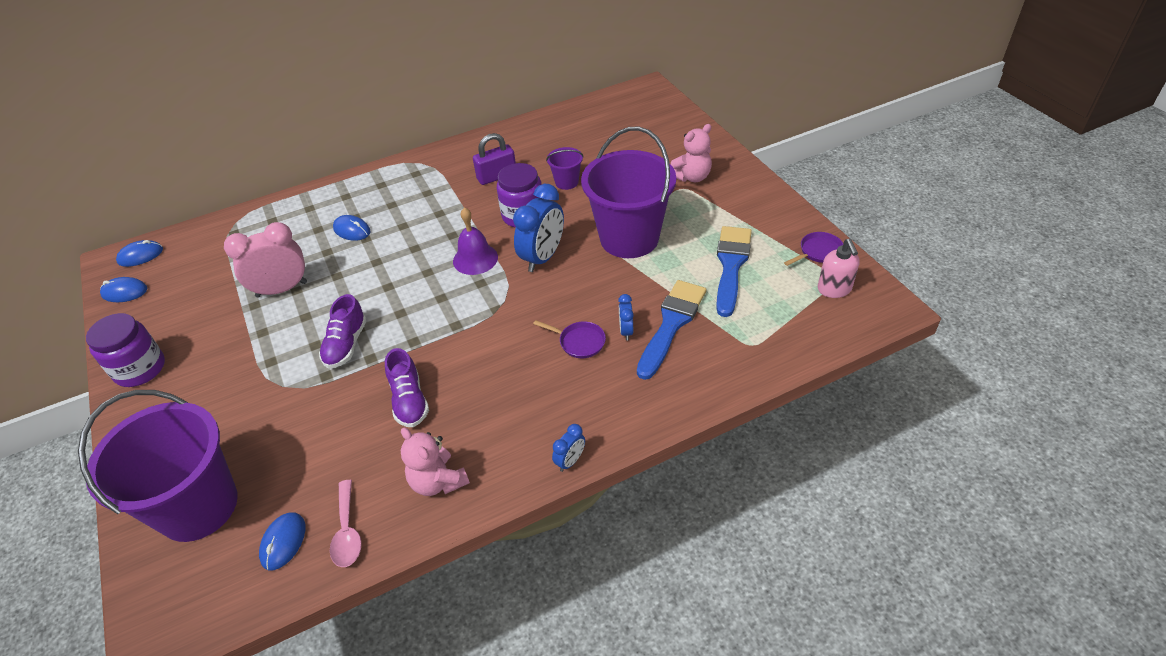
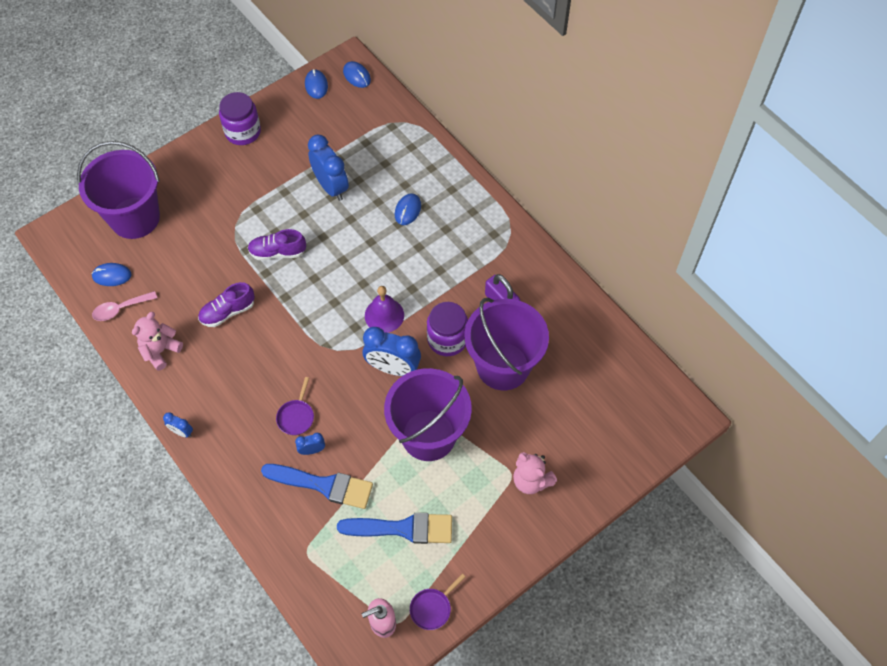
camera: 75 degrees right, 15 degrees up
(282, 289) = (331, 187): pink clock -> blue clock
(566, 182) = (503, 366): purple bucket -> purple bucket, size x2.31
(818, 252) = (432, 608): purple pan -> purple pan turned 90 degrees clockwise

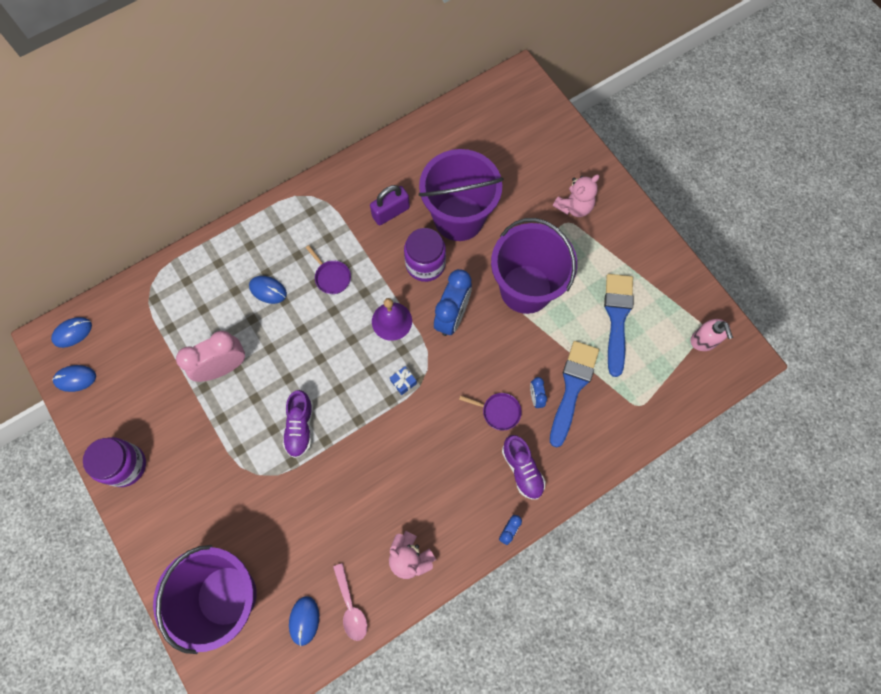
camera: 85 degrees left, 10 degrees up
(228, 312) = (369, 482): purple shoe -> purple shoe (522, 469)
(323, 331) = (403, 382): none -> blue gift
(331, 187) = (223, 367): blue clock -> pink clock
(432, 608) = (690, 298): purple pan -> purple pan (331, 277)

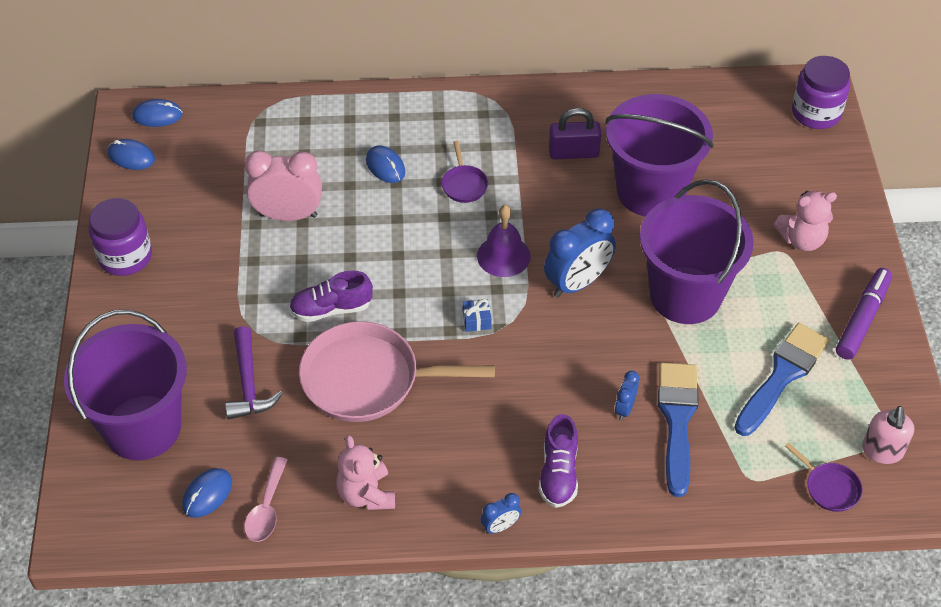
camera: 30 degrees right, 20 degrees down
(279, 519) = (249, 384): none -> purple hammer
(300, 427) = (331, 309): purple shoe -> purple shoe turned 45 degrees clockwise
(359, 468) = (368, 379): none -> pink pan
(425, 264) = (580, 219): purple jar -> purple jar (816, 113)
(498, 411) = (569, 401): purple pan -> purple pan (829, 487)
(572, 387) = (677, 420): blue brush -> blue brush turned 45 degrees counterclockwise
(642, 248) = (862, 319): none -> purple marker

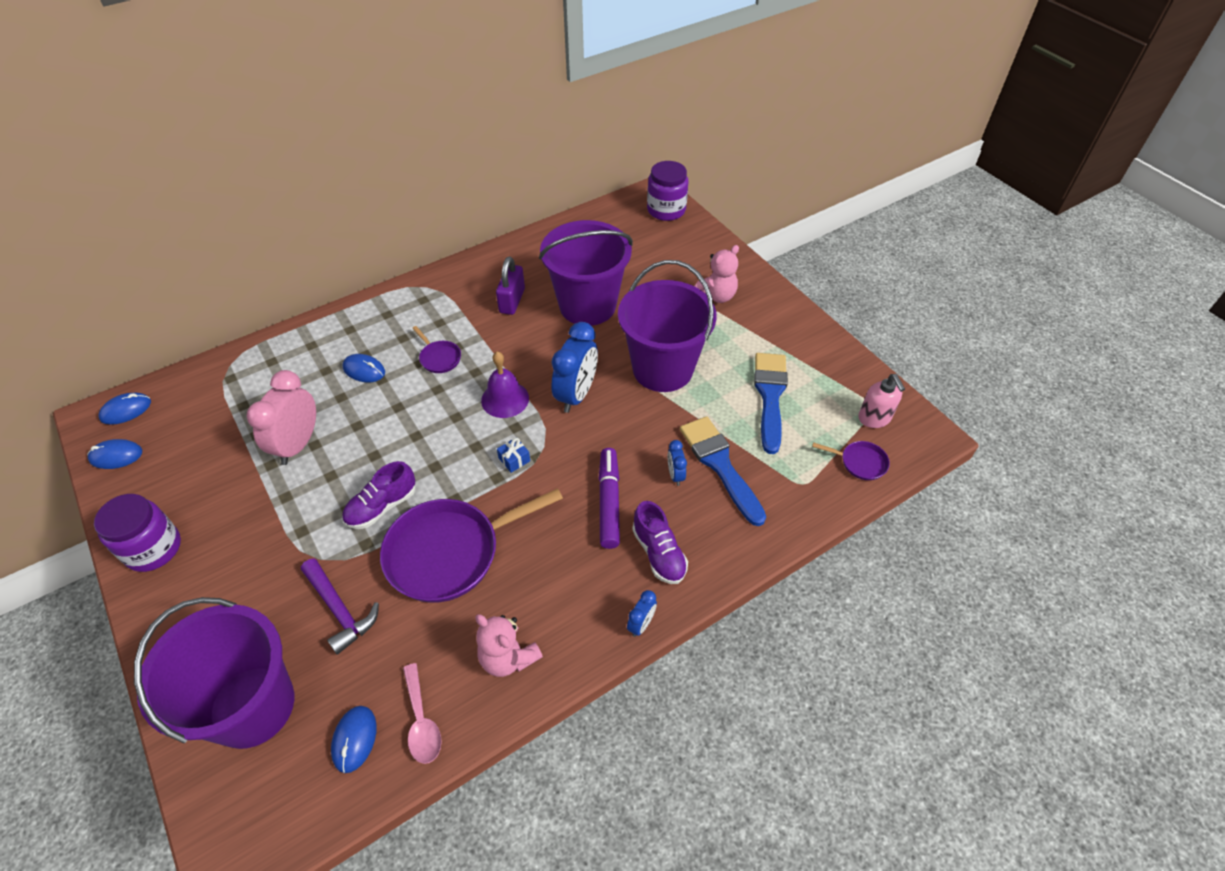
camera: 30 degrees left, 0 degrees up
(288, 215) = (298, 444): pink clock -> pink clock turned 45 degrees counterclockwise
(368, 379) = (450, 552): pink pan -> purple pan
(573, 152) = (512, 301): purple padlock -> purple padlock turned 45 degrees counterclockwise
(862, 319) = (794, 332): purple marker -> purple marker (609, 502)

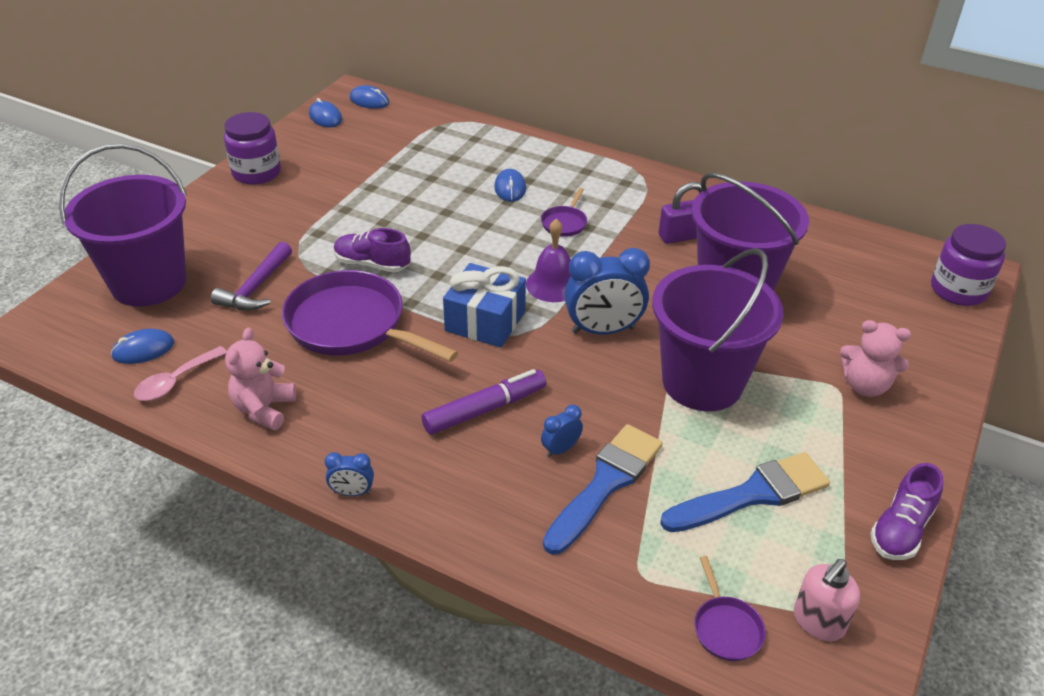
camera: 60 degrees right, 10 degrees down
(298, 444) = (401, 191): pink clock -> none
(514, 459) = (485, 321): blue gift -> blue gift, size x2.32
(659, 553) = (448, 474): purple shoe -> purple shoe (901, 529)

